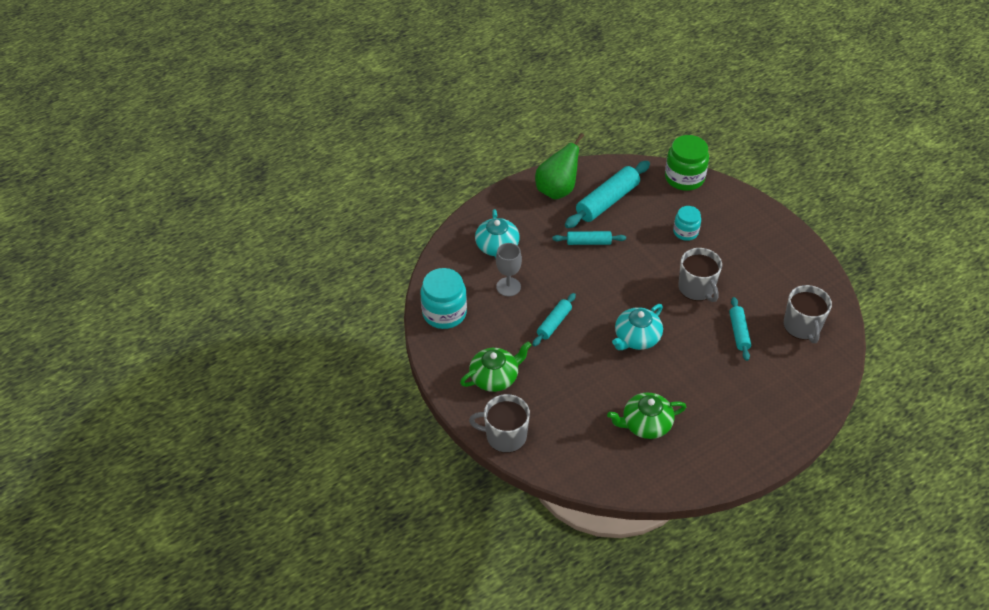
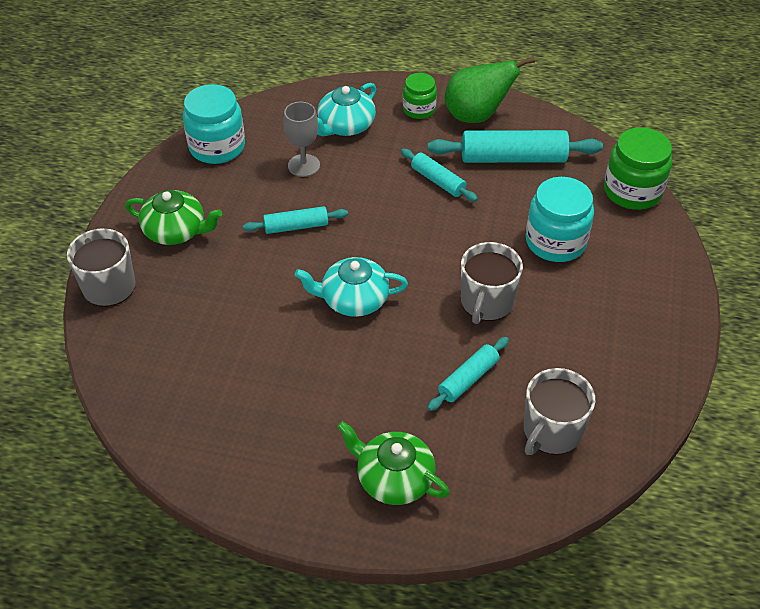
camera: 45 degrees right, 0 degrees up
(522, 208) = (419, 109): none -> green jar
(645, 424) = (241, 383): green teapot -> green teapot (393, 478)
(685, 232) = (555, 242): turquoise jar -> turquoise jar, size x1.65

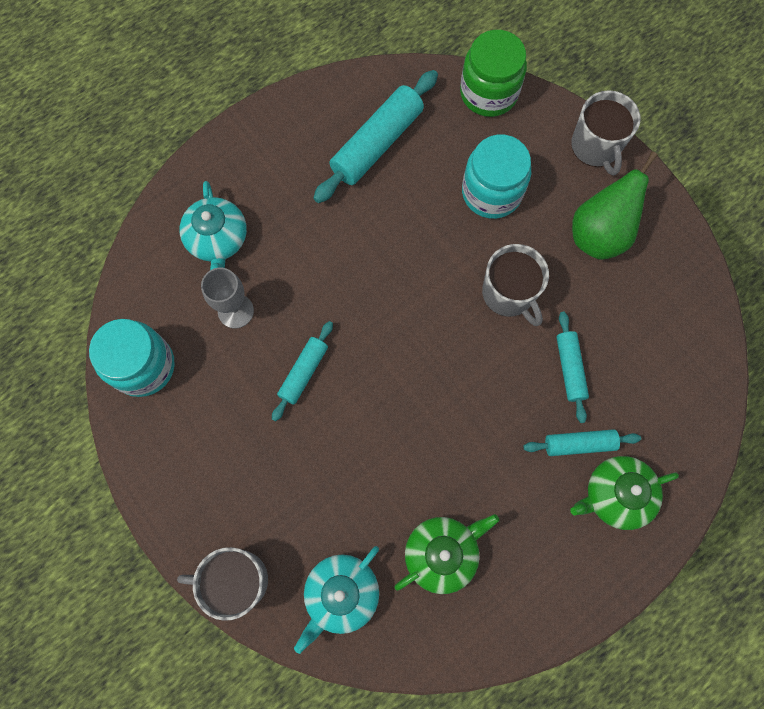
camera: 50 degrees left, 25 degrees up
(176, 231) = (220, 476): green teapot -> green teapot (442, 553)
(353, 299) = (423, 389): turquoise teapot -> turquoise teapot (341, 594)
(419, 109) = (253, 165): green jar -> none
(438, 181) = (351, 221): turquoise rolling pin -> turquoise rolling pin (579, 444)
(476, 116) = (303, 128): green pear -> green pear (599, 234)
(551, 431) = (660, 351): grey mug -> grey mug (596, 147)

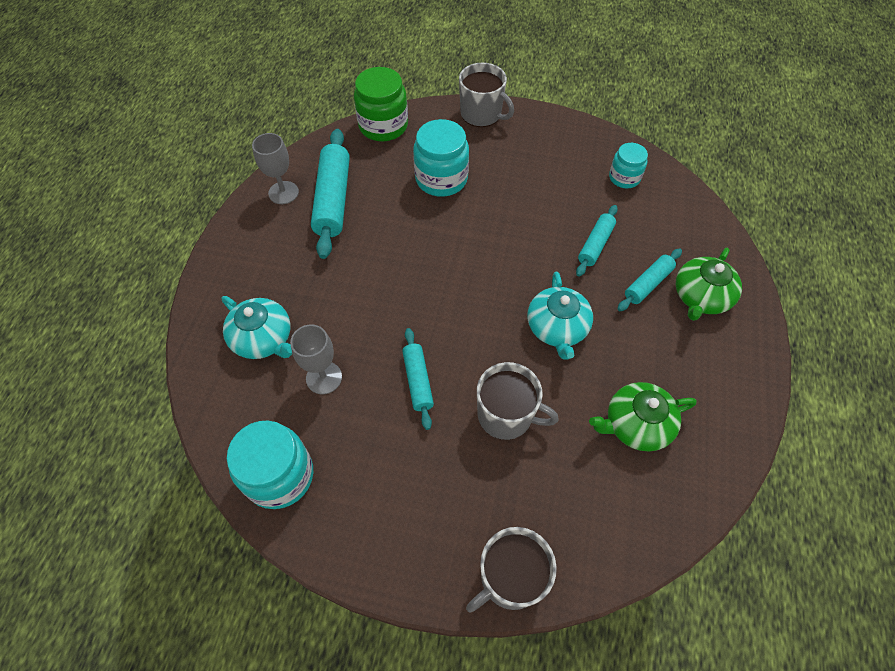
camera: 40 degrees left, 15 degrees down
(341, 104) = (283, 192): none -> grey goblet
(341, 594) = (597, 516): turquoise teapot -> turquoise teapot (557, 328)
(442, 553) = (636, 424): green teapot -> green teapot turned 120 degrees counterclockwise
(509, 294) = (512, 229): grey mug -> grey mug (506, 415)
(569, 368) = (595, 245): turquoise rolling pin -> turquoise rolling pin turned 75 degrees clockwise
(599, 234) = (533, 158): green pear -> none
(669, 322) = (624, 178): none -> turquoise jar

